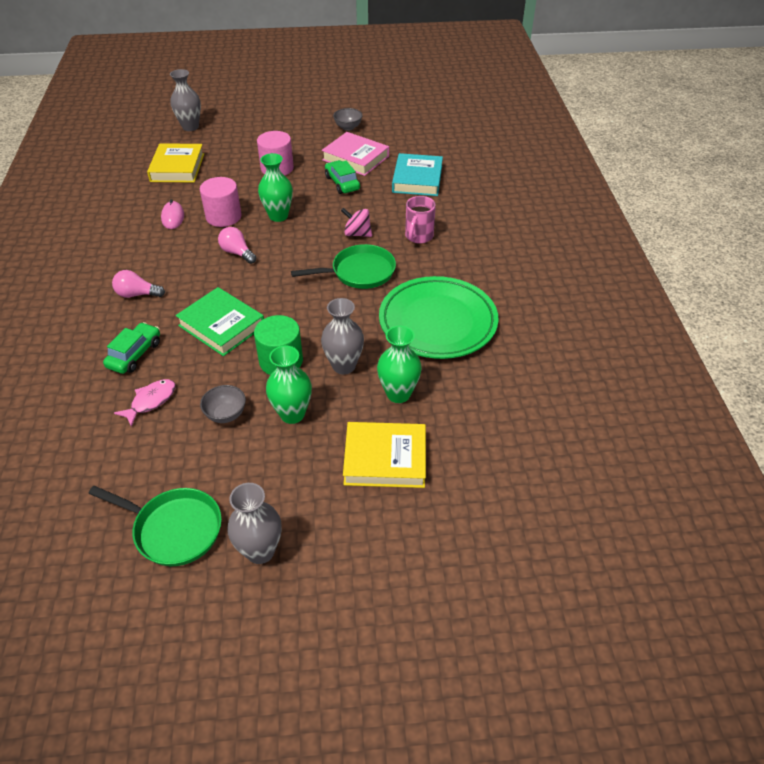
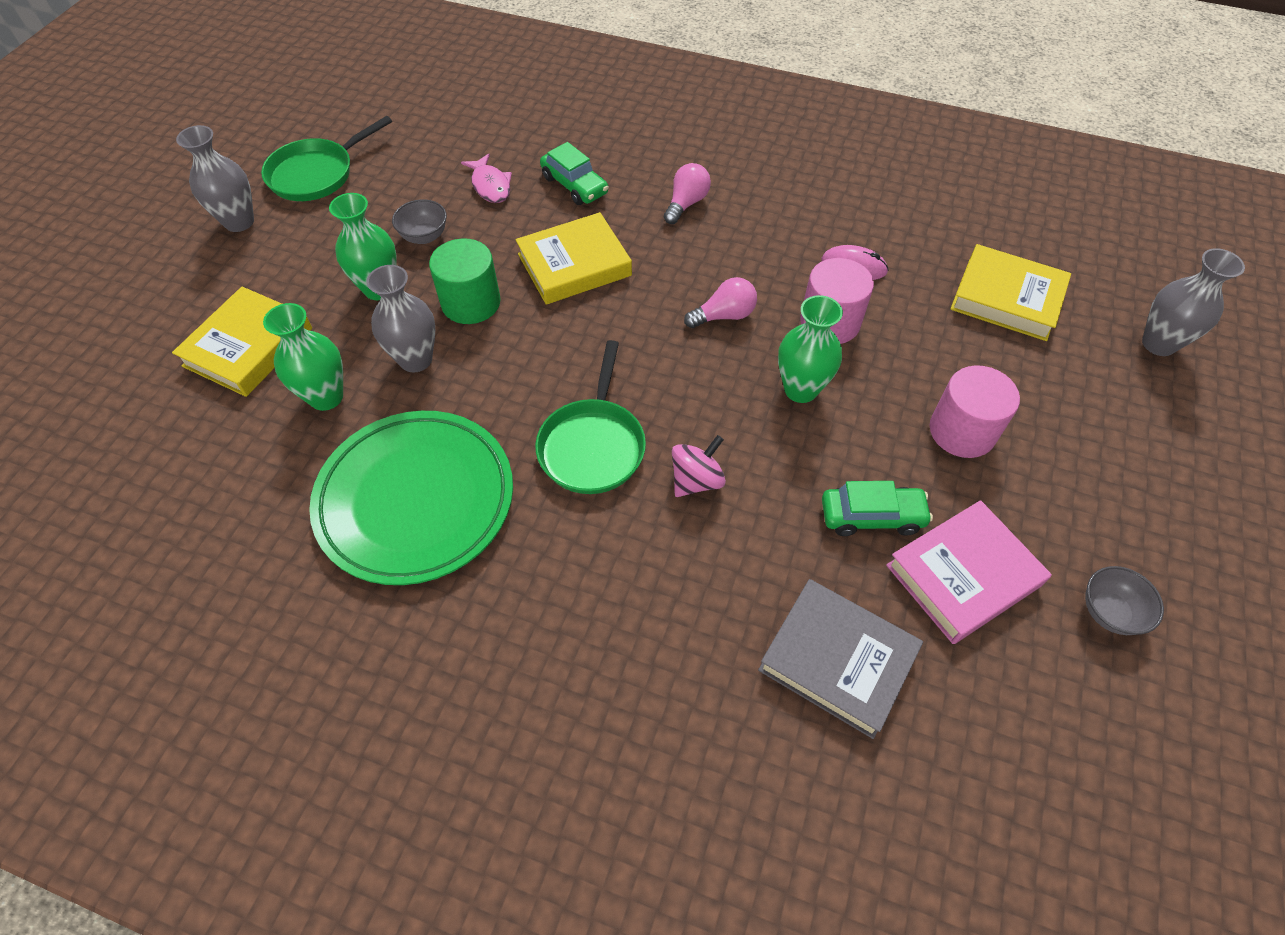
camera: 115 degrees right, 10 degrees up
(221, 326) = (574, 265): green book -> yellow book
(417, 179) = (837, 660): turquoise book -> grey book
(418, 237) = (640, 571): pink mug -> none

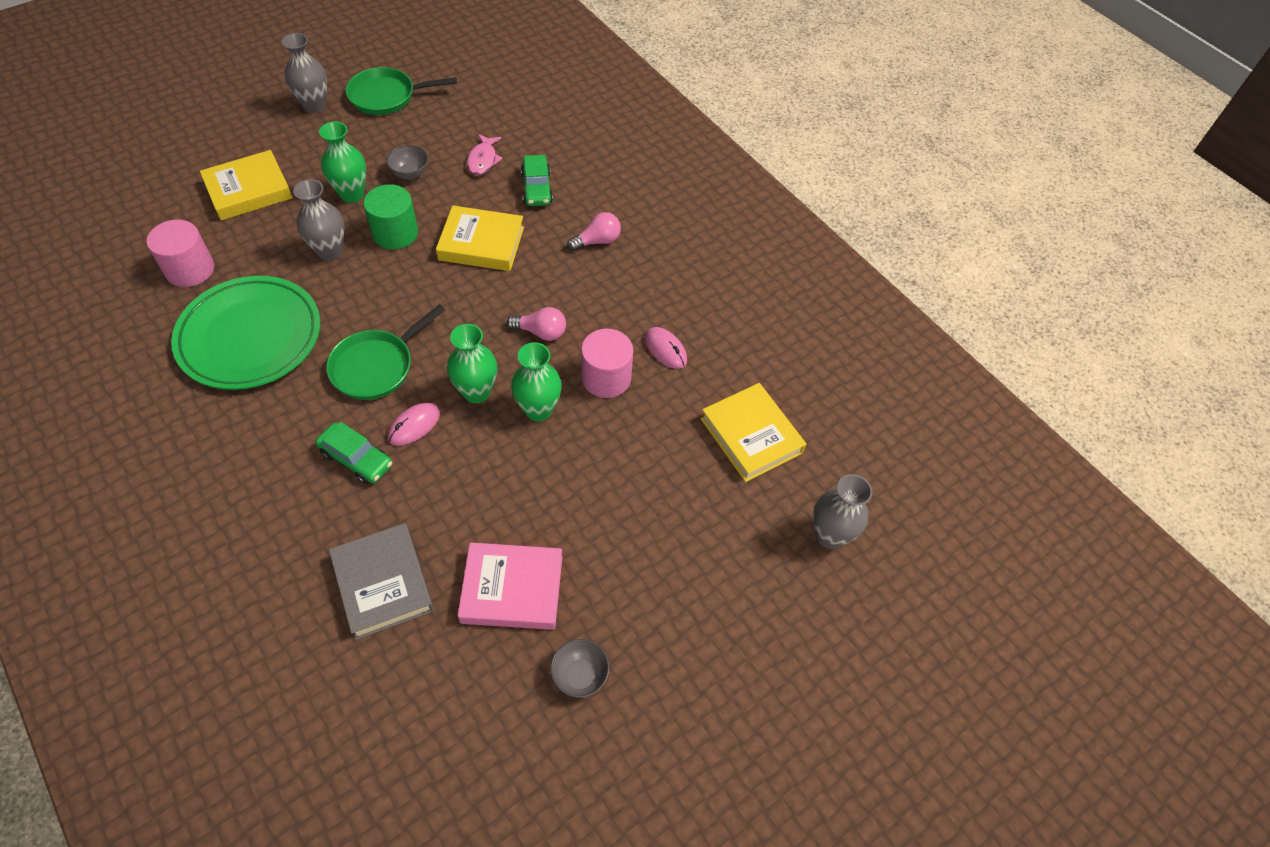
camera: 30 degrees right, 0 degrees up
(326, 397) = (261, 246): green vase -> green vase (476, 392)
(696, 480) = (414, 425): pink spinning top -> pink mouse
(871, 516) = (495, 516): green car -> green car (356, 459)
(962, 431) = (614, 503): pink cylinder -> pink cylinder (190, 269)

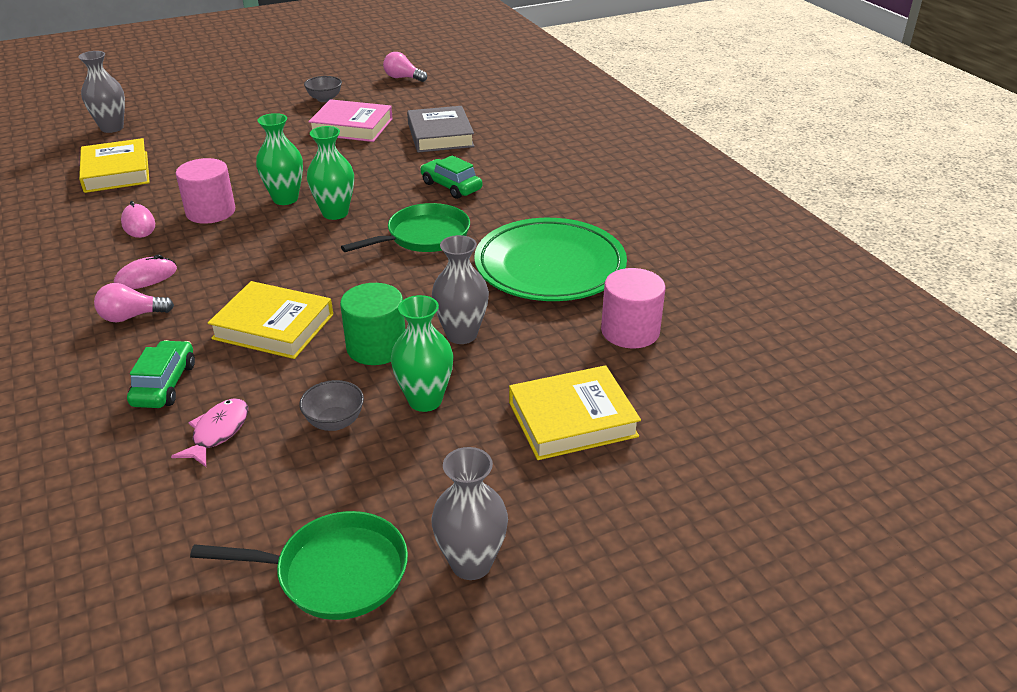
camera: 165 degrees left, 20 degrees down
(414, 425) = (398, 199): pink mouse -> pink mouse (146, 277)
(541, 332) = (251, 246): pink light bulb -> pink light bulb (403, 78)

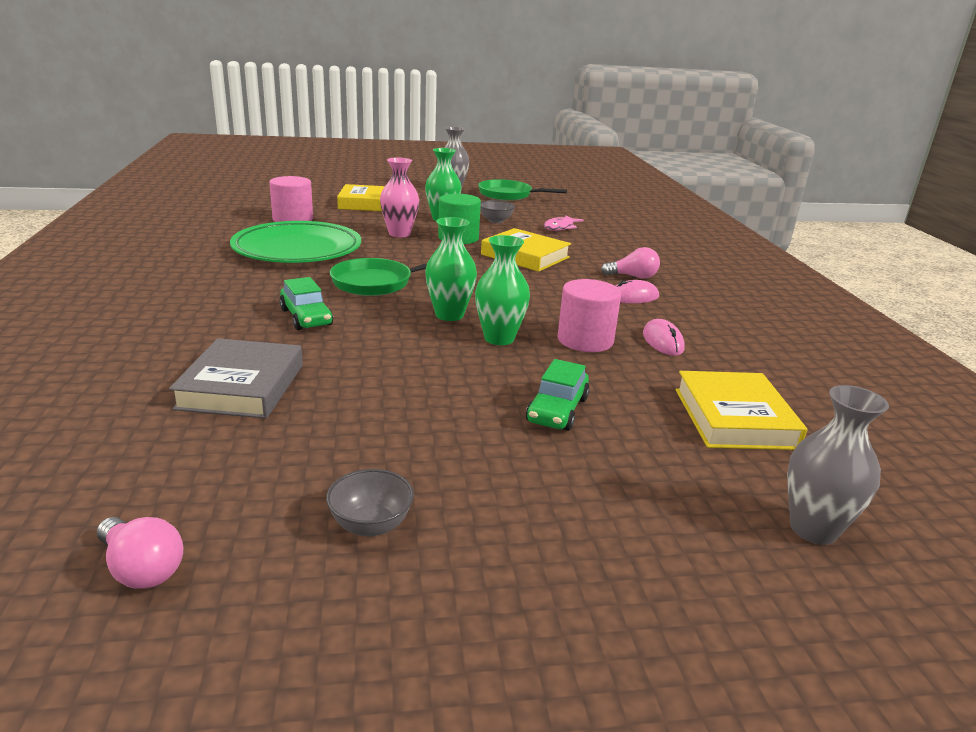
camera: 165 degrees left, 10 degrees down
(164, 384) = (596, 246): green car -> green car (557, 410)
(352, 127) = (361, 432): pink book -> none
(461, 334) = (399, 234): grey vase -> pink vase

